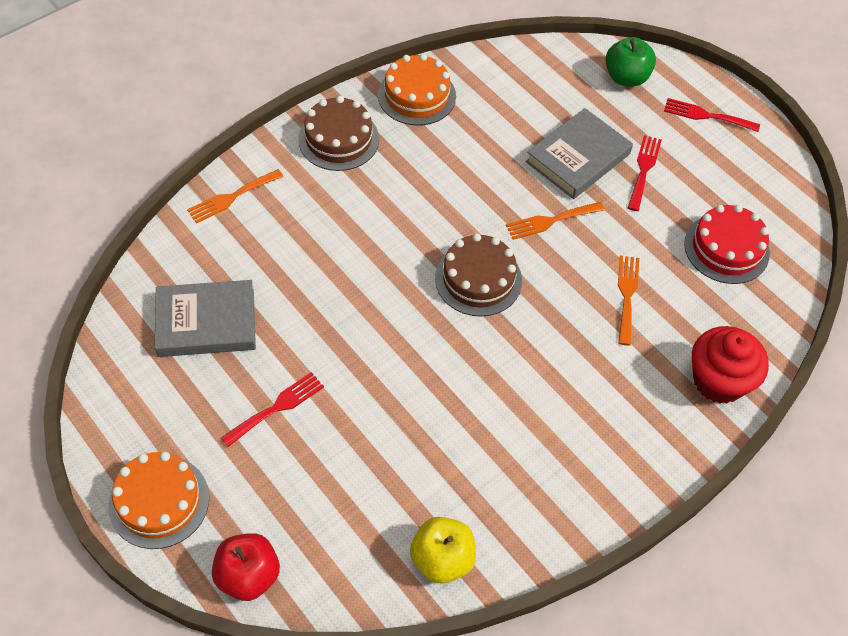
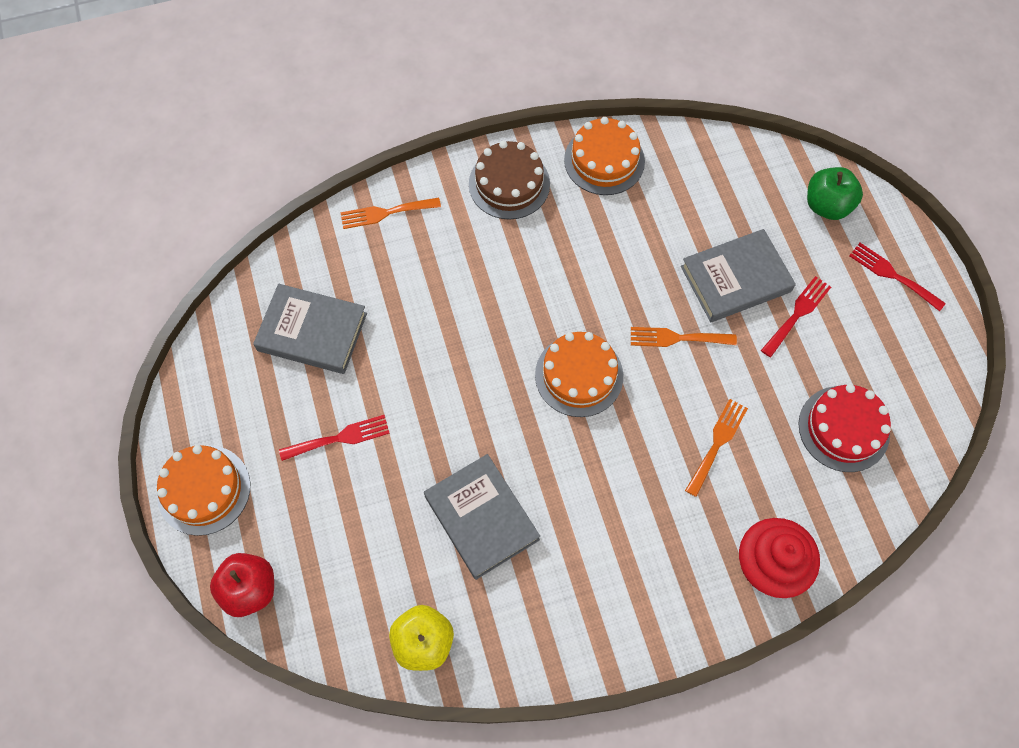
camera: 25 degrees right, 10 degrees up
(446, 430) = (481, 518): none -> grey book
(478, 279) = (579, 375): brown cake -> orange cake

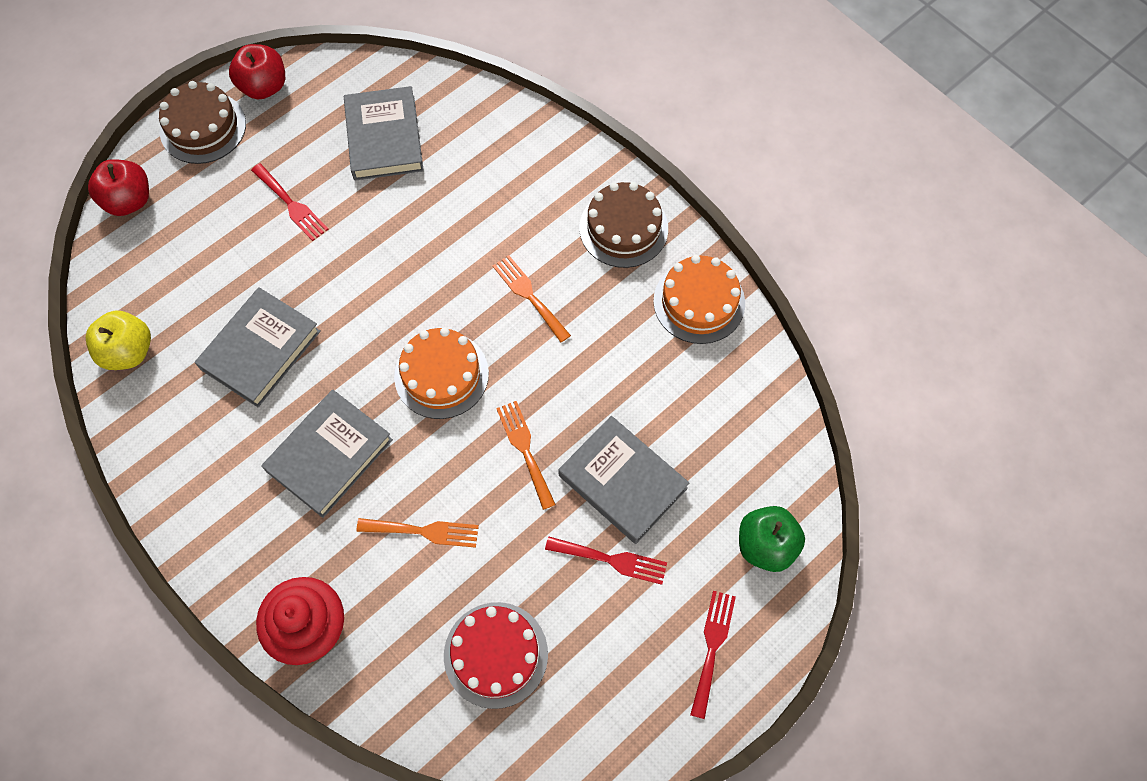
camera: 65 degrees right, 0 degrees up
(190, 417) = (264, 86): none -> red apple
(204, 490) = (203, 127): orange cake -> brown cake
(385, 213) = (535, 140): orange fork -> orange fork (529, 295)
(614, 494) = (329, 455): none -> grey book

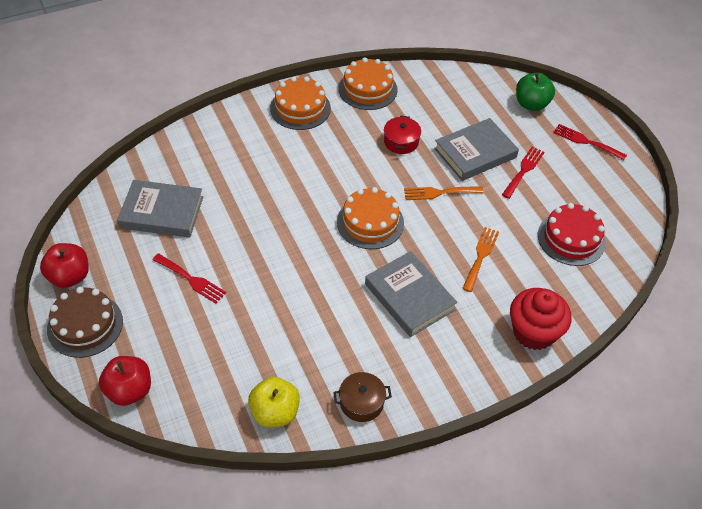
camera: 75 degrees left, 15 degrees down
(159, 440) = (361, 402): none -> brown pot
(260, 350) = (309, 322): grey book -> none
(291, 205) = (191, 280): red fork -> red fork turned 60 degrees clockwise
(529, 295) = (329, 164): orange fork -> none
(607, 374) = (401, 142): none -> red pot
(623, 228) = (300, 108): brown cake -> orange cake

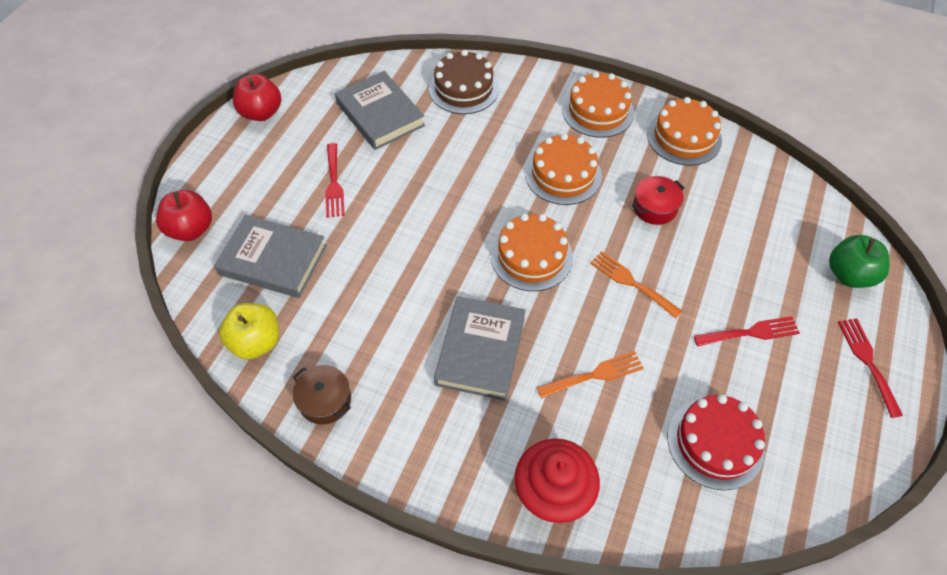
camera: 50 degrees right, 5 degrees up
(85, 325) = (226, 156): brown cake -> brown cake (464, 88)
(328, 161) = (563, 174): none -> orange cake
(475, 153) = (718, 275): grey book -> grey book (273, 260)

